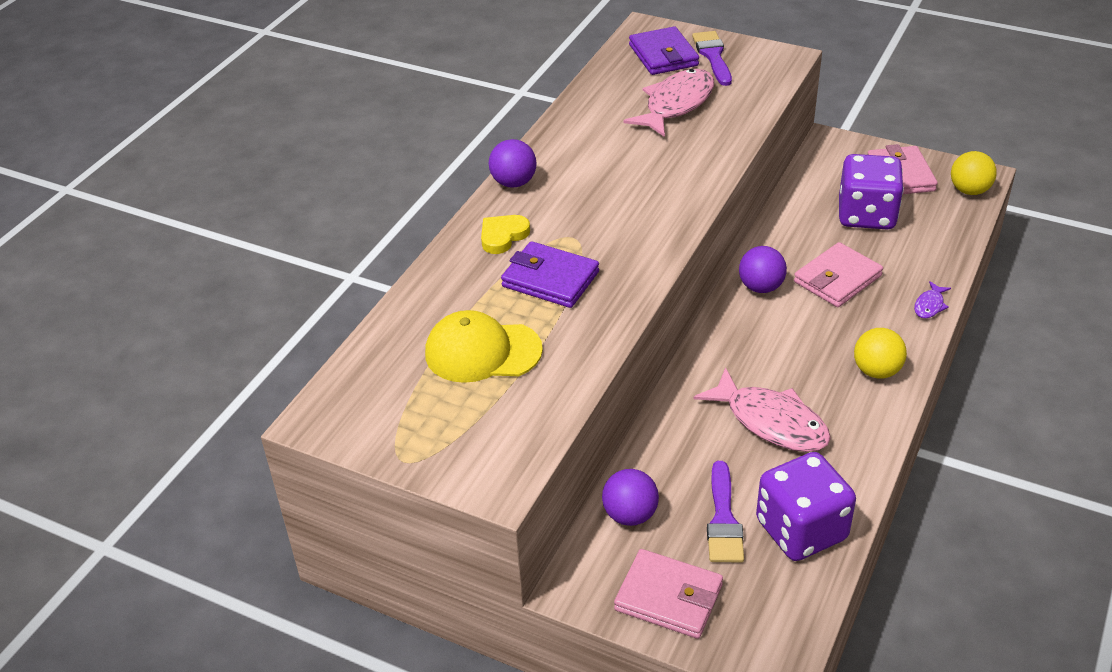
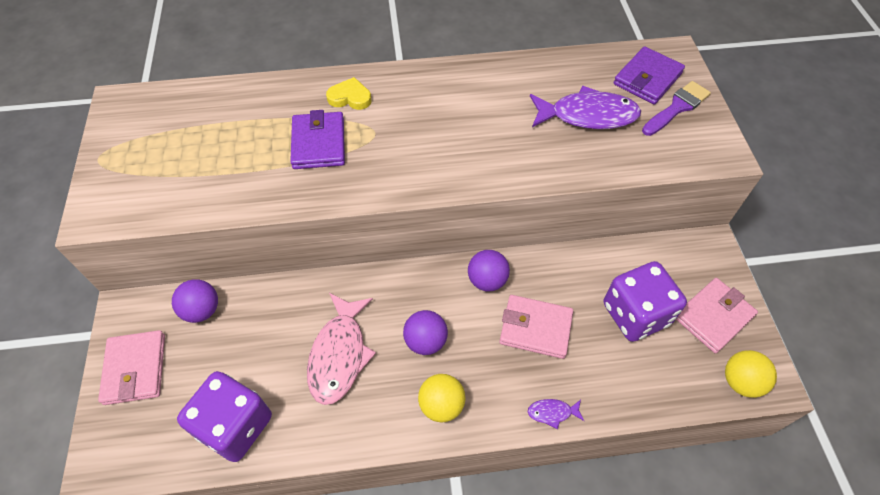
camera: 55 degrees right, 15 degrees up
(482, 352) = (221, 145): yellow cap -> none
(513, 183) = (414, 74): purple ball -> purple ball (425, 341)
(676, 104) = (588, 115): pink fish -> purple fish
(723, 519) = (223, 369): purple brush -> none

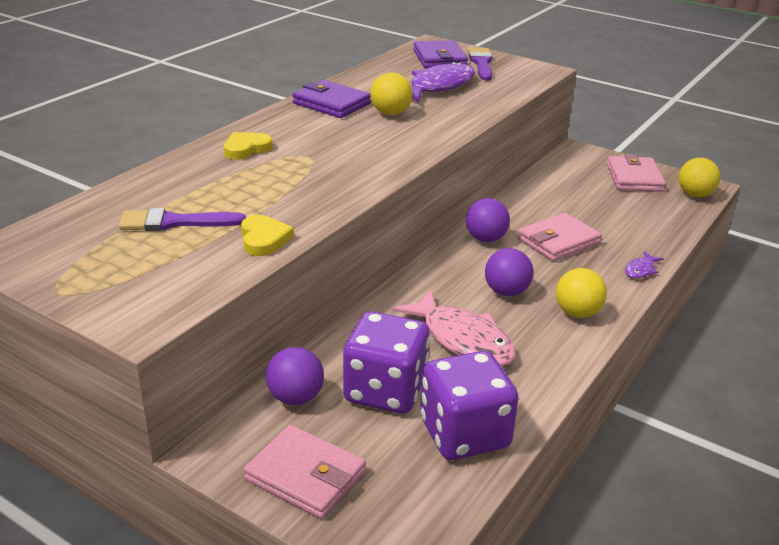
camera: 50 degrees left, 25 degrees down
(217, 142) = (174, 222): none -> purple brush
(235, 197) = (264, 239): none -> yellow heart
(319, 143) = (273, 181): purple wallet -> purple wallet (331, 103)
(499, 124) = (390, 113): none -> yellow ball
(635, 314) = (597, 201): purple dice -> purple dice (385, 391)

